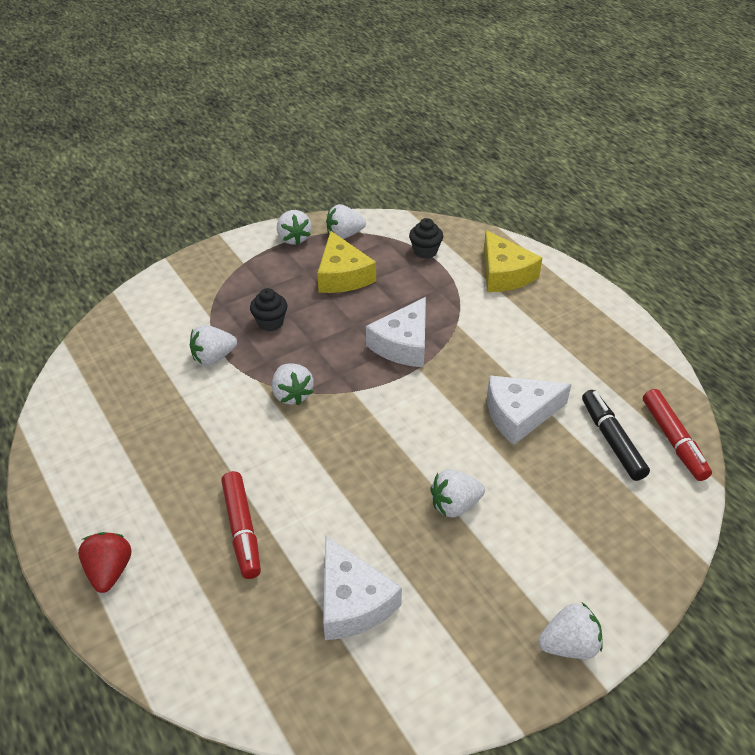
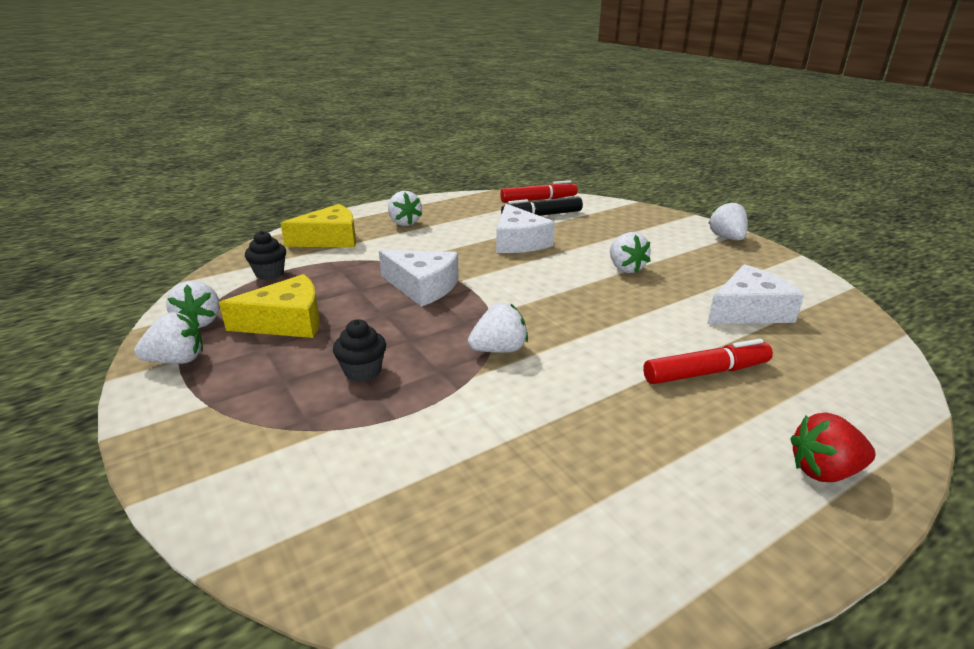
camera: 90 degrees left, 15 degrees down
(213, 357) = (426, 417): white strawberry -> white strawberry (404, 223)

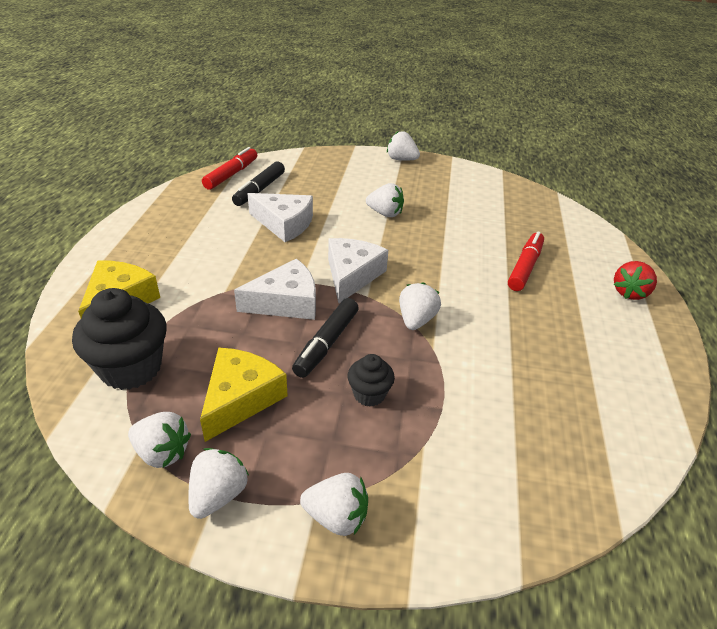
camera: 50 degrees left, 10 degrees up
(269, 273) = (131, 368): black cupcake -> black cupcake, size x1.88
(399, 324) = (326, 343): none -> black marker
(404, 223) = (159, 249): white strawberry -> white strawberry (336, 517)
(748, 311) = (485, 213): white cheese -> white cheese (352, 275)

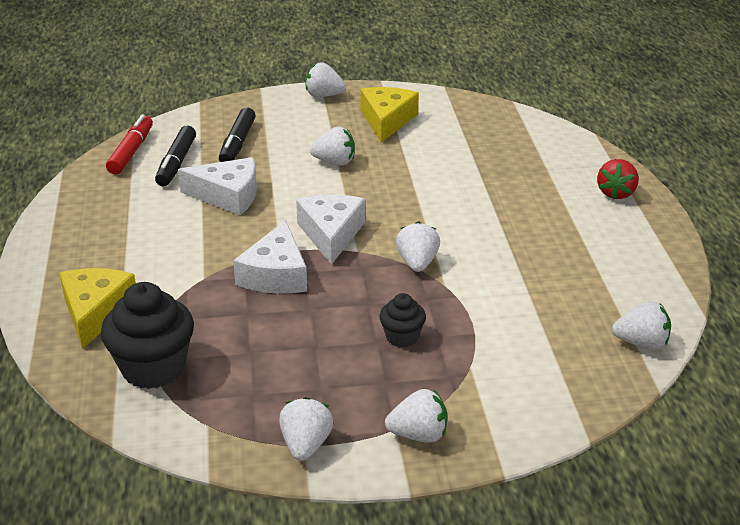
camera: 15 degrees left, 5 degrees down
(162, 453) = (233, 427): white strawberry -> white strawberry (641, 343)
(240, 398) = (280, 368): yellow cheese -> yellow cheese (386, 120)
(286, 302) = (276, 274): white cheese -> white cheese turned 135 degrees clockwise
(326, 343) = (338, 303): black marker -> black marker (237, 144)
(525, 267) = (506, 189): red marker -> none

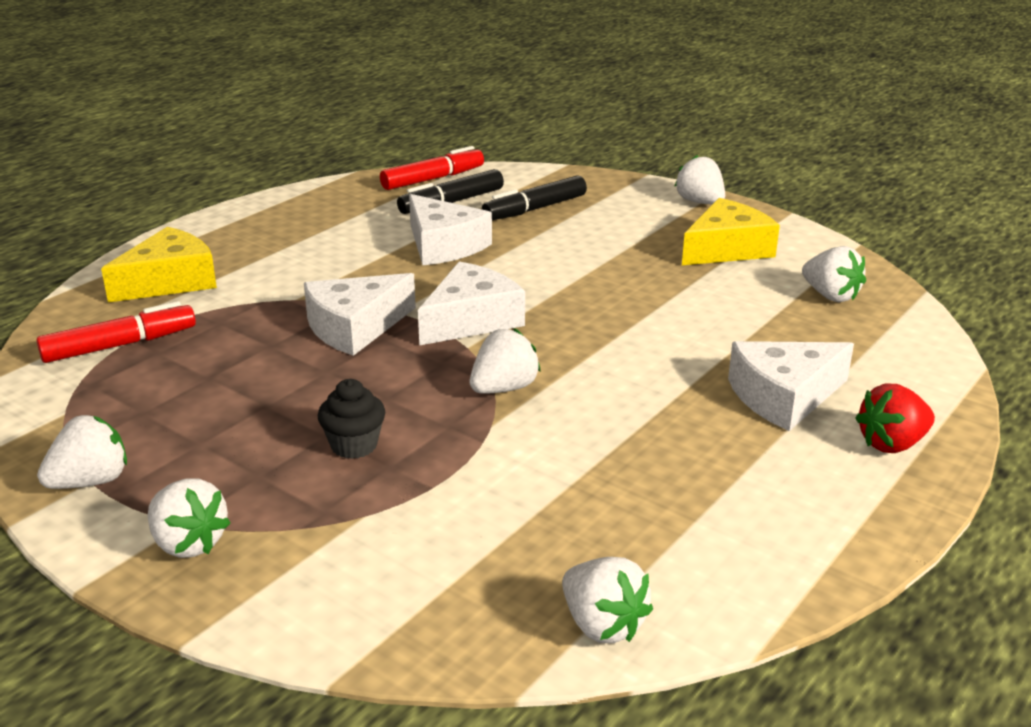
camera: 45 degrees right, 5 degrees down
(153, 368) = (120, 345): black cupcake -> red marker
(335, 162) = (598, 261): white strawberry -> white strawberry (830, 296)
(543, 194) = (784, 397): none -> white cheese

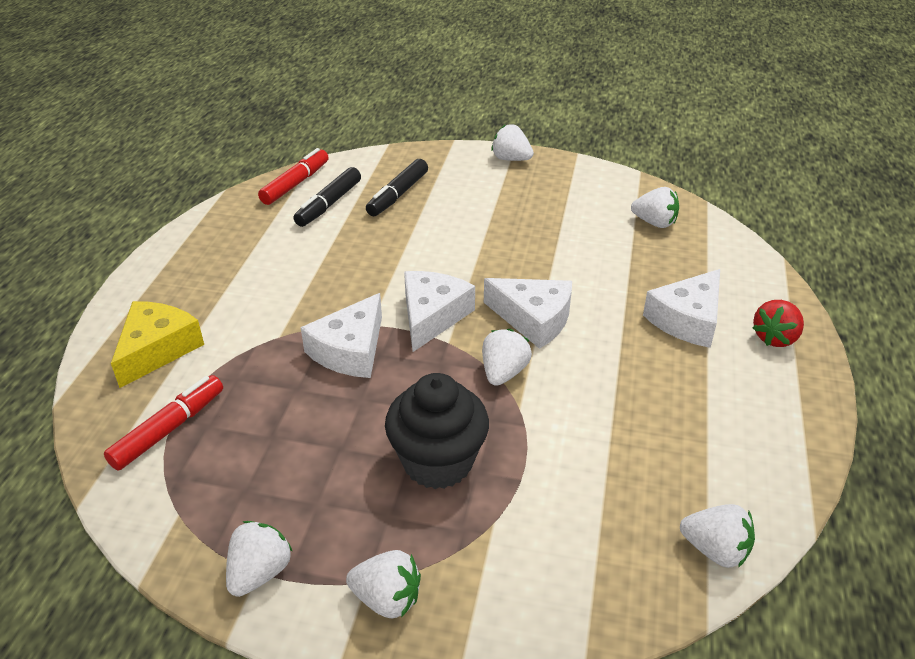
camera: 25 degrees left, 10 degrees up
(354, 445) = (438, 462): black cupcake -> black cupcake, size x1.88
(443, 245) = (356, 249): white cheese -> white cheese (533, 319)
(726, 249) = (559, 198): yellow cheese -> none

